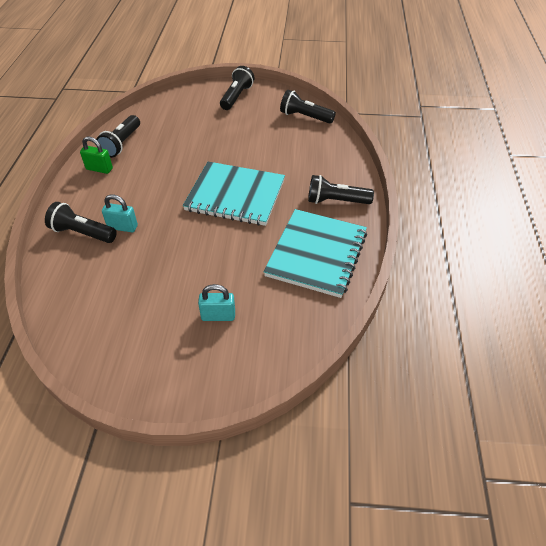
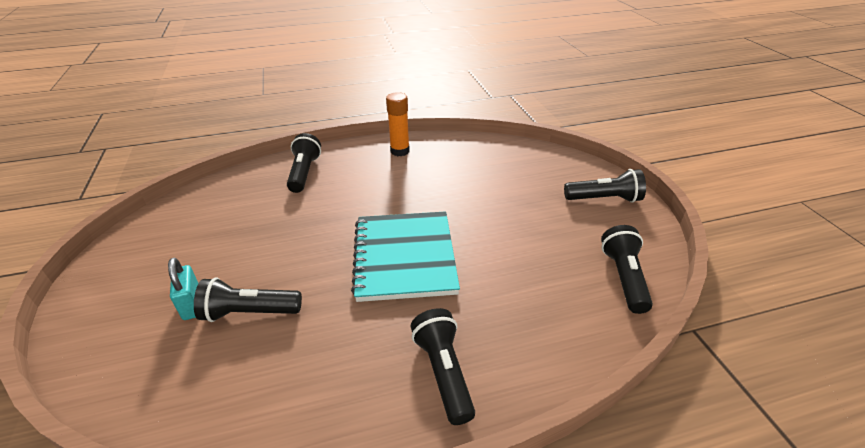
camera: 70 degrees right, 10 degrees down
(99, 169) = (400, 151): green padlock -> orange glue stick
(122, 144) = (447, 150): black flashlight -> black flashlight (249, 312)
(122, 227) = (320, 192): turquoise padlock -> none
(316, 254) = (315, 377): turquoise notebook -> none

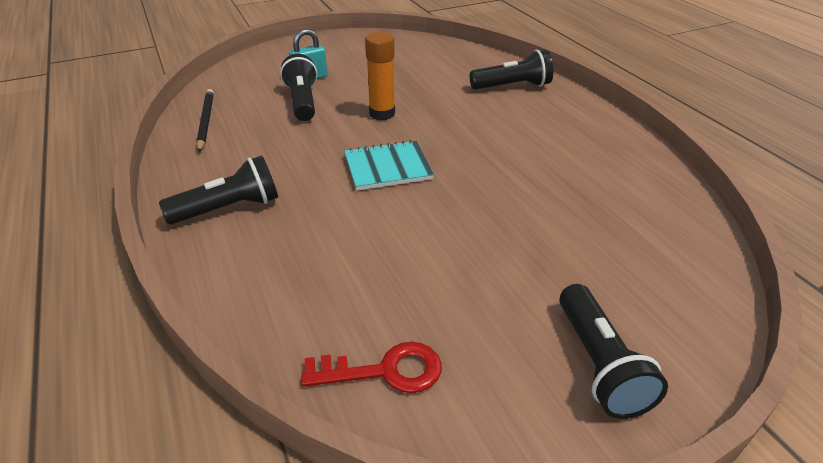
camera: 80 degrees right, 0 degrees up
(246, 412) = (206, 121): none -> black pencil
(400, 151) = (602, 138): orange glue stick -> orange glue stick (382, 114)
(404, 257) = (388, 168): turquoise notebook -> turquoise notebook, size x0.59
(623, 277) = (385, 371): black flashlight -> red key

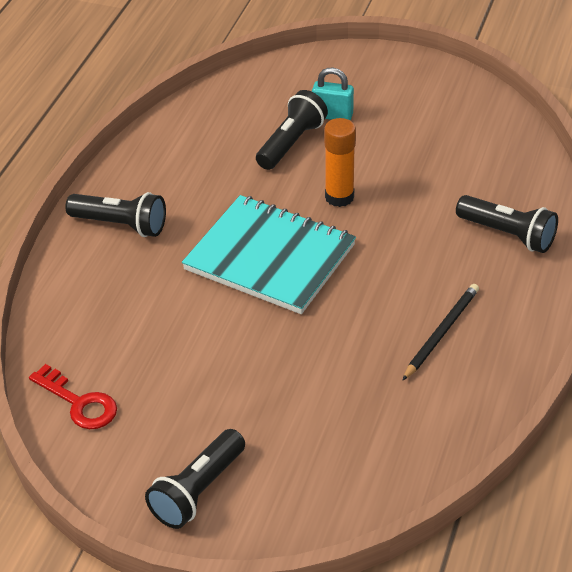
camera: 45 degrees right, 5 degrees up
(206, 121) = (192, 123): black pencil -> black pencil (441, 332)
(388, 168) = (270, 257): turquoise notebook -> turquoise notebook, size x1.71

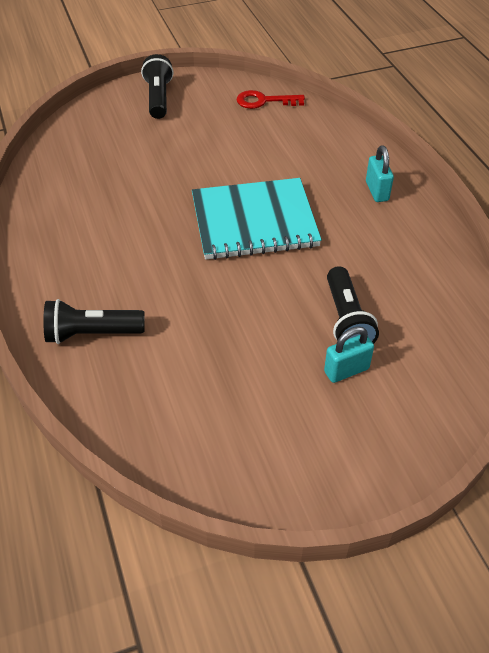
camera: 140 degrees right, 5 degrees up
(120, 225) = (377, 191): black flashlight -> turquoise padlock
(339, 197) = (255, 293): orange glue stick -> none
(441, 332) = (89, 233): black pencil -> none

